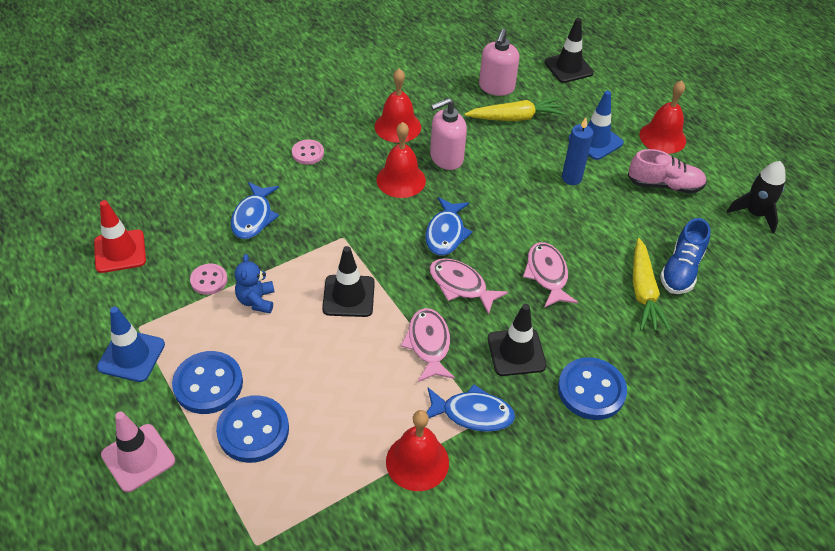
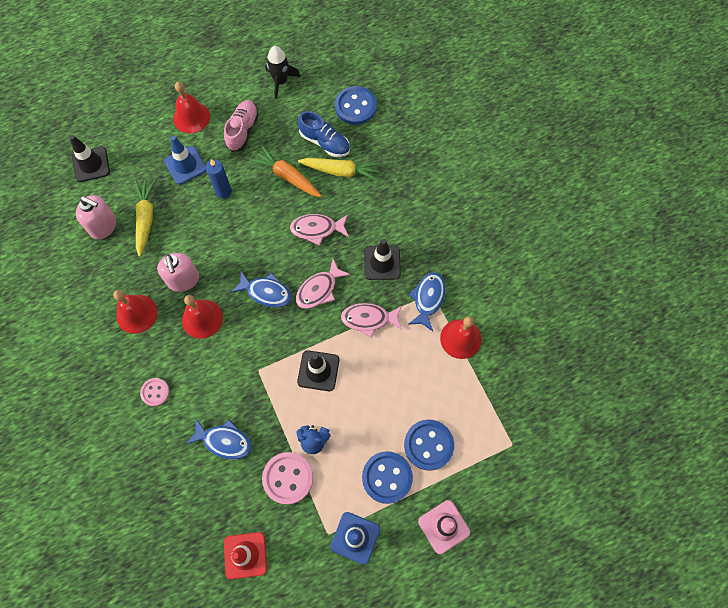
camera: 80 degrees left, 20 degrees up
(209, 280) = (288, 478): pink button -> pink button, size x1.72
(591, 390) = (417, 223): blue button -> blue button (355, 107)
(614, 236) = (287, 176): none -> orange carrot

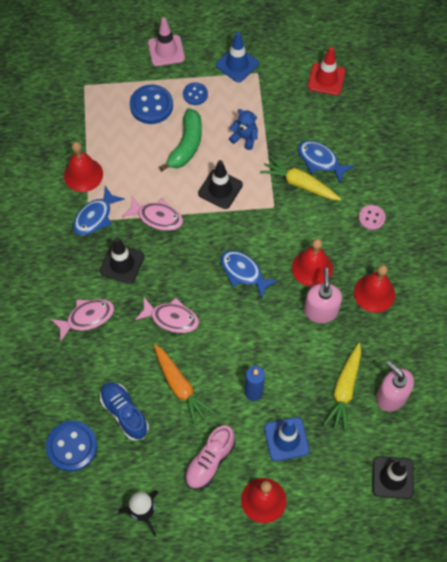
camera: 160 degrees left, 5 degrees down
(288, 478) = (275, 118): pink button -> none
(319, 289) = (192, 258): pink fish -> pink fish (87, 318)
(341, 171) = (121, 373): yellow carrot -> yellow carrot (299, 184)
(371, 409) = (186, 145): none -> green banana
(387, 477) = (195, 94): blue button -> blue button, size x0.58

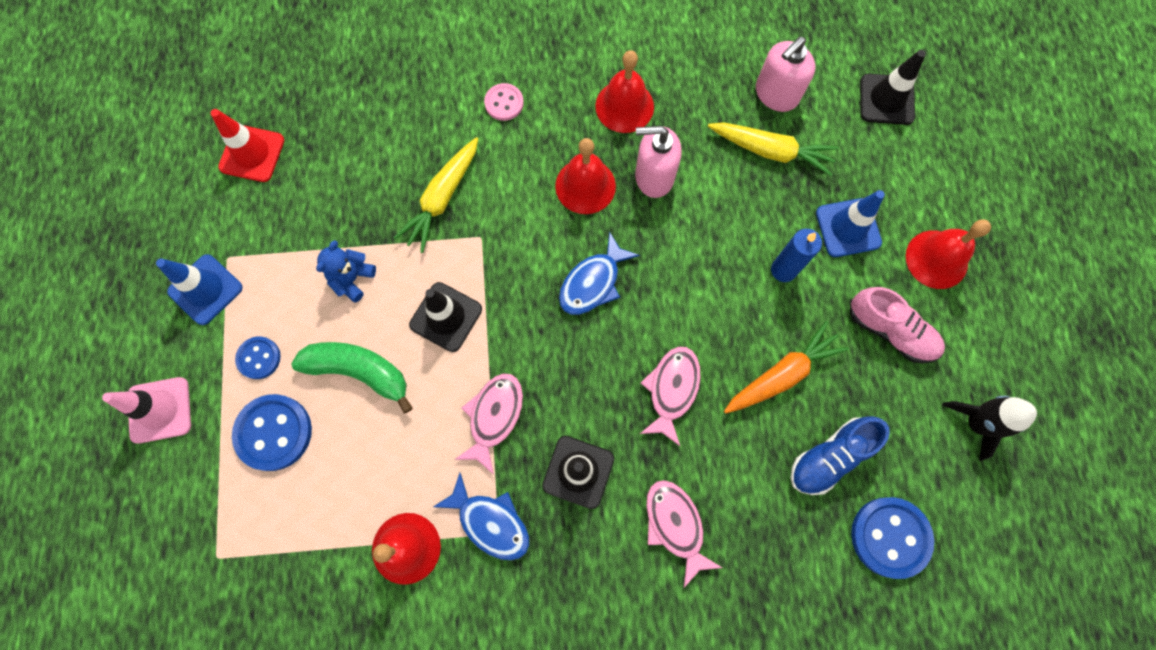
camera: 90 degrees left, 10 degrees up
(320, 161) = (402, 168): blue fish -> none

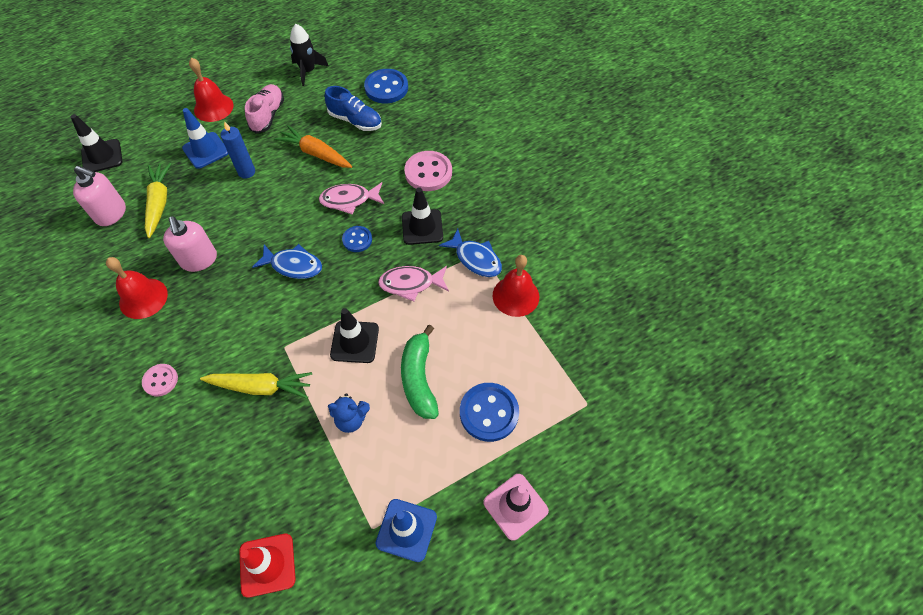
camera: 115 degrees left, 15 degrees down
(259, 358) = (442, 454): blue button -> blue button (357, 240)
(490, 522) = (475, 259): blue fish -> blue fish turned 120 degrees clockwise
(585, 186) = (219, 297): red bell -> none
(675, 525) = (428, 172): pink fish -> pink button

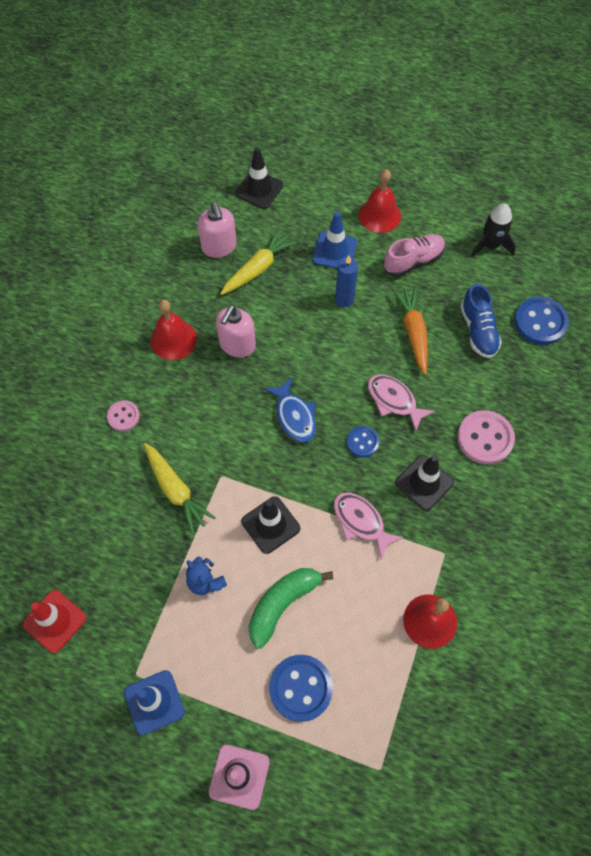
camera: 50 degrees right, 5 degrees up
(475, 259) = (435, 555): blue fish -> none

